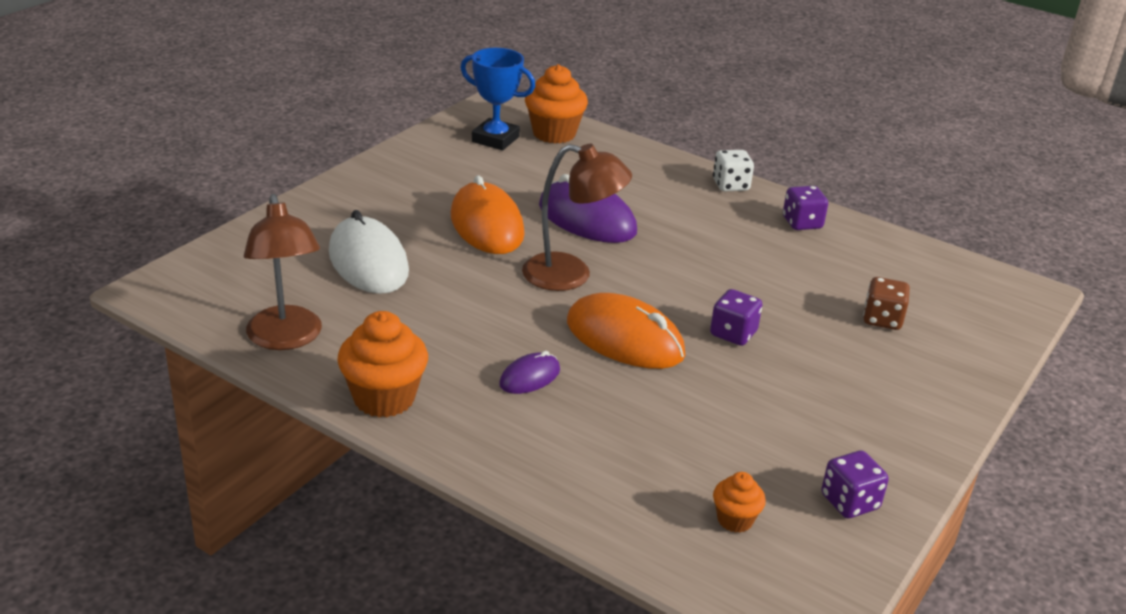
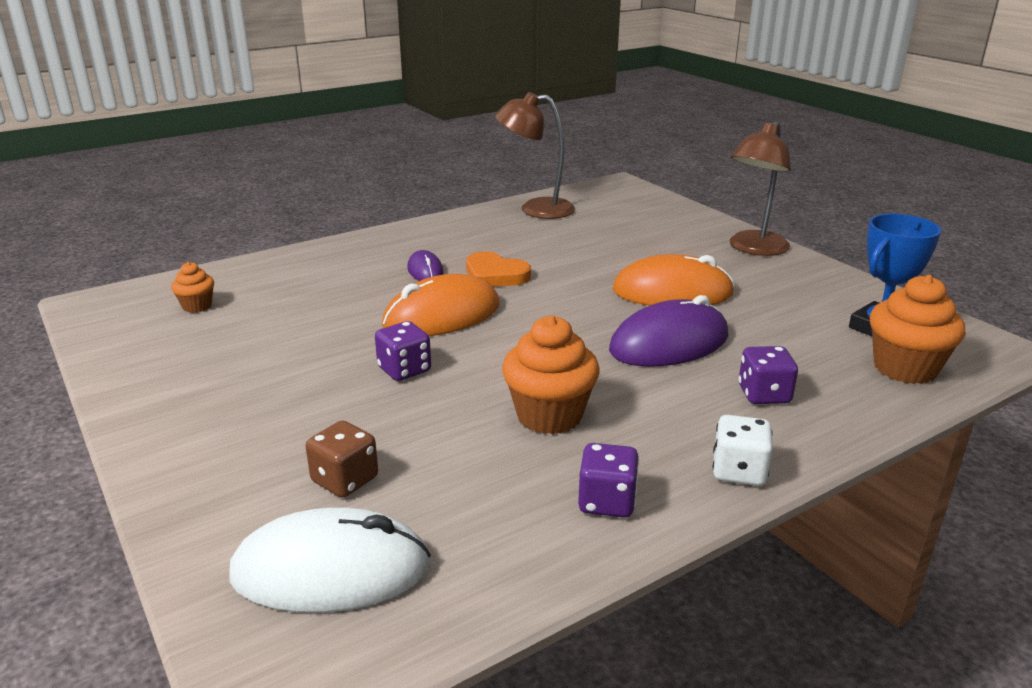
camera: 115 degrees right, 5 degrees down
(368, 262) = (625, 241): white mouse -> white mouse (331, 570)
(384, 398) = (445, 226): orange cupcake -> orange cupcake (549, 415)
(511, 327) = (495, 275): none -> orange heart
(571, 275) = (560, 313): brown lamp -> brown lamp (754, 249)
(849, 502) = (147, 355): purple dice -> purple dice (764, 395)

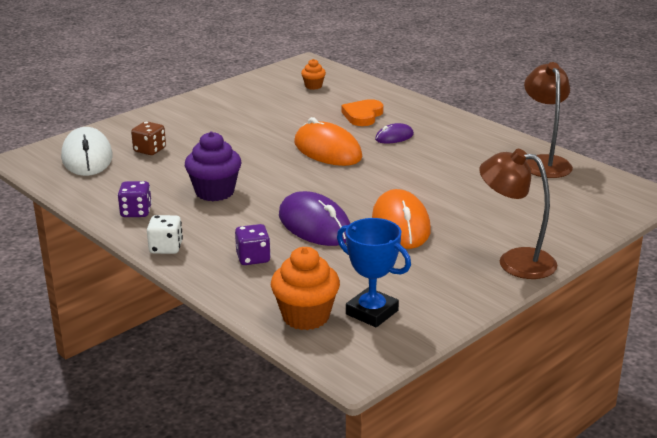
camera: 80 degrees right, 0 degrees up
(404, 370) = (256, 149): purple dice -> none
(495, 275) = (399, 160): orange heart -> orange heart (363, 115)
(549, 415) = (215, 192): orange cupcake -> purple cupcake

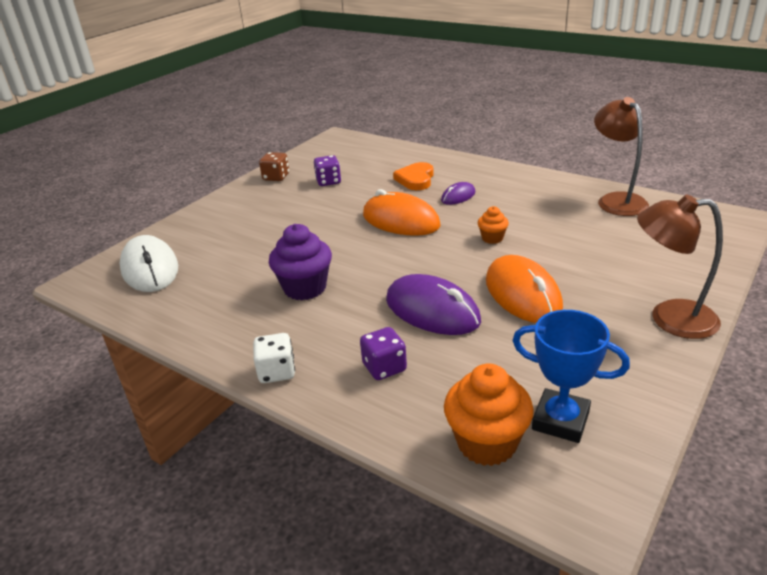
camera: 10 degrees left, 5 degrees up
(136, 212) = (225, 329): purple dice -> purple dice (328, 181)
(150, 150) = (216, 249): brown dice -> brown dice (276, 177)
(313, 86) = (354, 157): orange cupcake -> orange cupcake (492, 238)

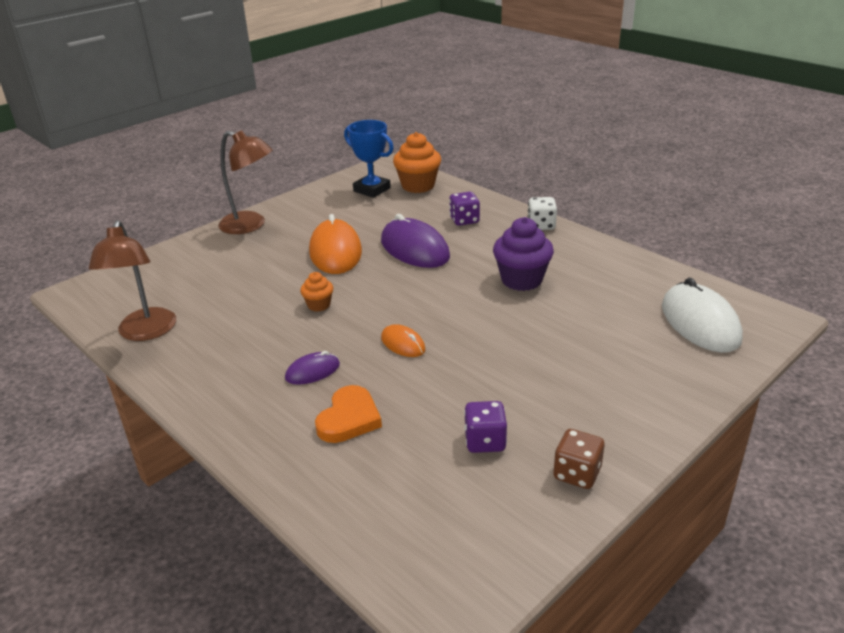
camera: 170 degrees left, 0 degrees up
(401, 220) = (403, 344): orange mouse -> orange mouse, size x0.51

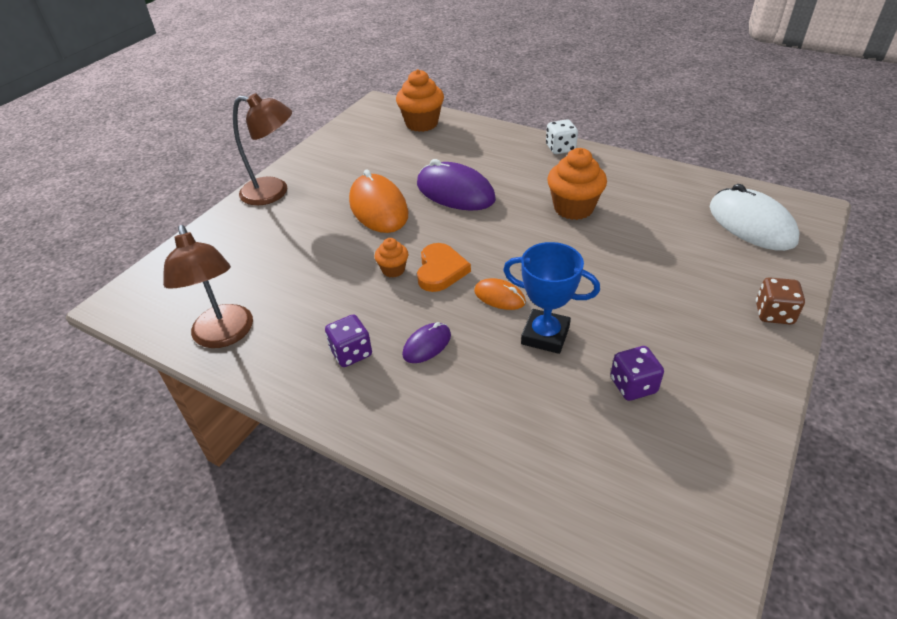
camera: 15 degrees left, 10 degrees up
(349, 418) = (491, 390): orange heart -> orange heart (440, 270)
(372, 190) = (378, 134): blue trophy -> blue trophy (545, 335)
(464, 220) = (486, 154): purple dice -> purple dice (351, 353)
(521, 280) = (573, 208): purple cupcake -> orange cupcake
(577, 473) = (732, 400): brown dice -> brown dice (773, 313)

